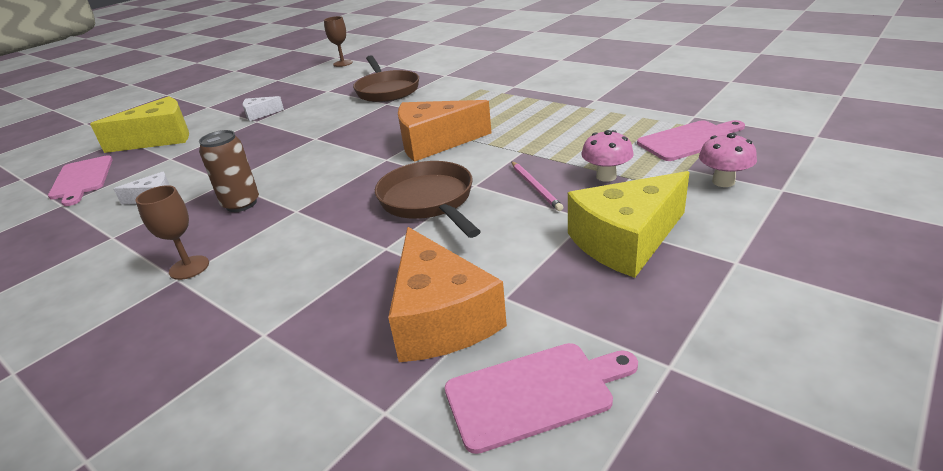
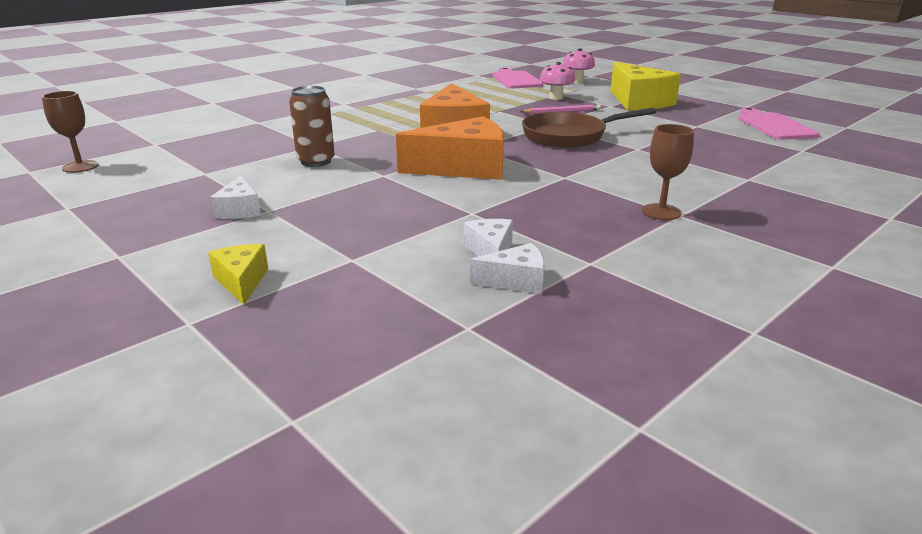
camera: 85 degrees left, 5 degrees down
(82, 179) = (370, 330): pink cutting board -> none
(105, 212) = (516, 281): none -> white cheese
(160, 138) = (241, 281): yellow cheese -> yellow cheese, size x0.49
(241, 204) = (538, 200): brown can -> brown can (316, 161)
(386, 90) = (265, 145): brown pan -> none
(441, 317) = (719, 138): orange cheese -> orange cheese (464, 168)

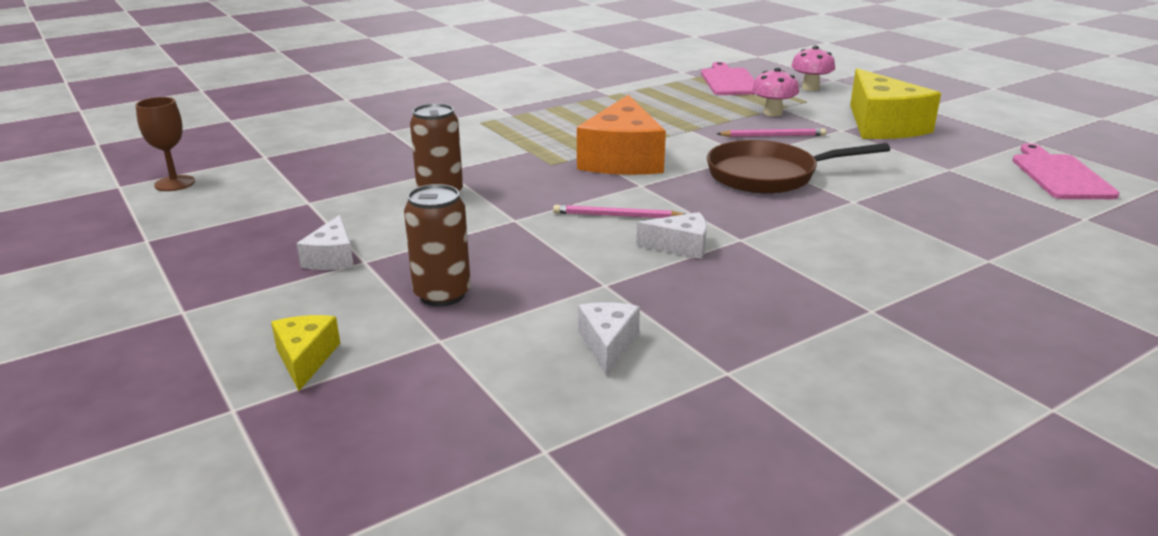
camera: 10 degrees right, 0 degrees up
(343, 228) = (442, 295): none -> brown can
(464, 168) = (616, 216): orange cheese -> pink pencil
(516, 281) = (624, 390): white cheese -> white cheese (680, 246)
(661, 212) = (848, 303): brown goblet -> none

